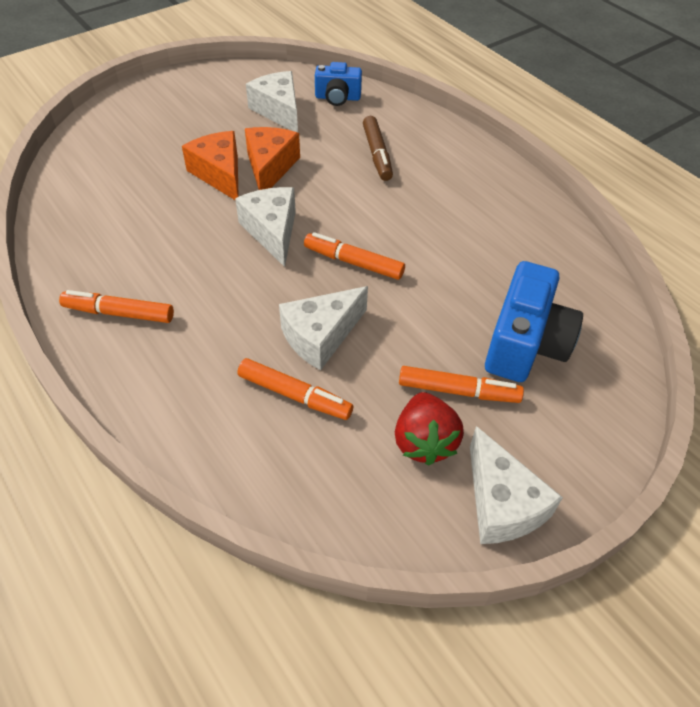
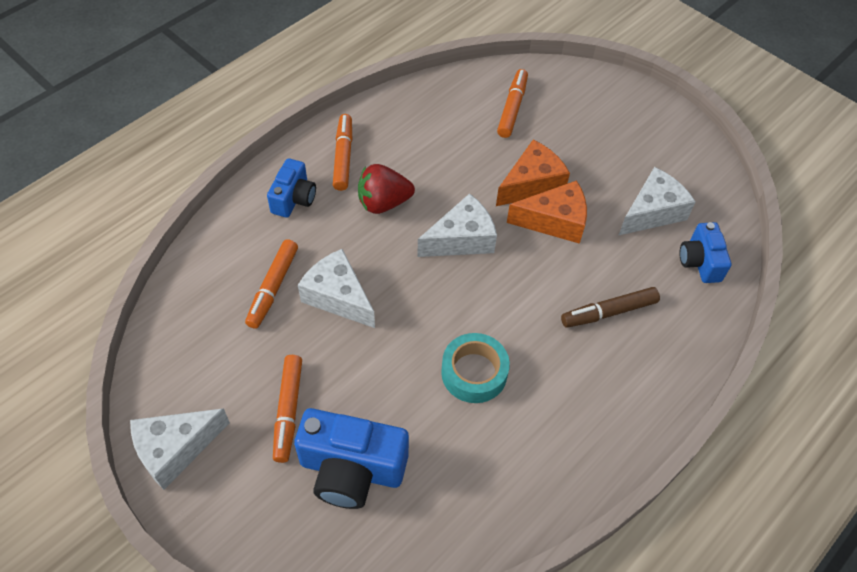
camera: 80 degrees right, 5 degrees up
(166, 366) = (294, 199): none -> blue camera
(353, 262) = (434, 310): orange marker -> orange marker (512, 108)
(424, 441) = (233, 387): red strawberry -> red strawberry (383, 203)
(427, 245) = (474, 373): none -> turquoise tape

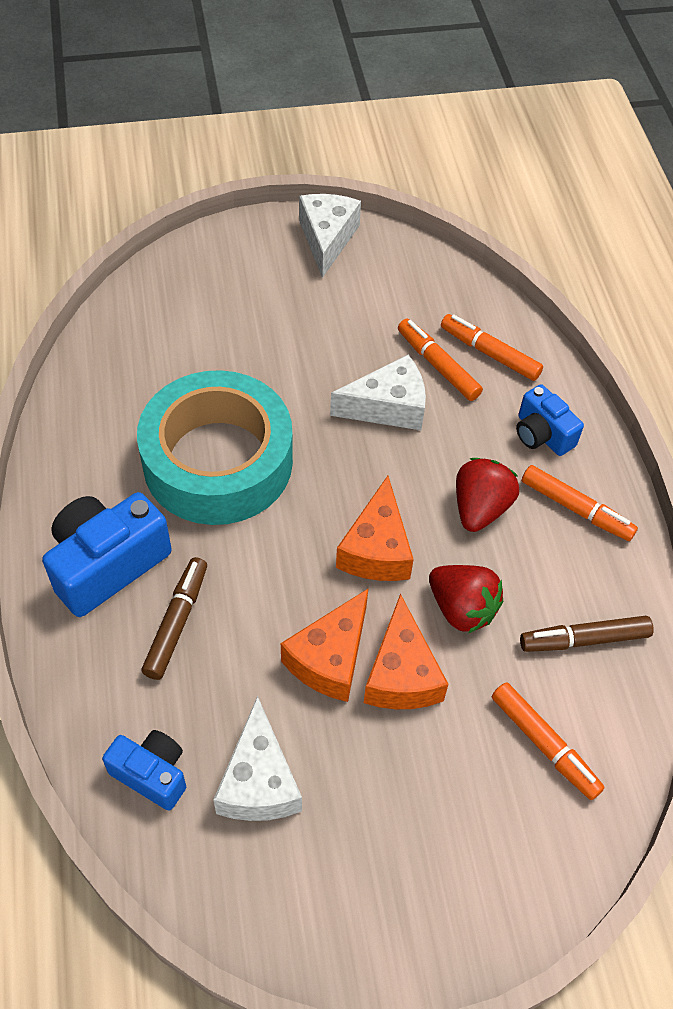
camera: 125 degrees right, 0 degrees up
(288, 411) = (299, 316): orange marker -> orange marker (489, 353)
(351, 469) = (211, 329): blue camera -> blue camera (107, 564)
(434, 117) = (584, 639): none -> brown marker
(461, 239) = (376, 549): white cheese -> orange cheese
(464, 177) = (462, 608): none -> red strawberry
(474, 373) = (218, 461): turquoise tape -> turquoise tape, size x2.00

